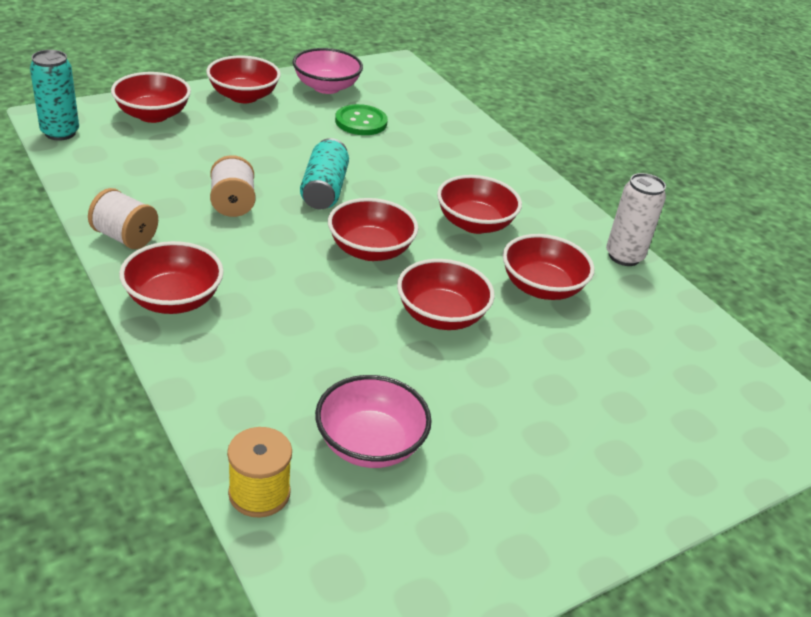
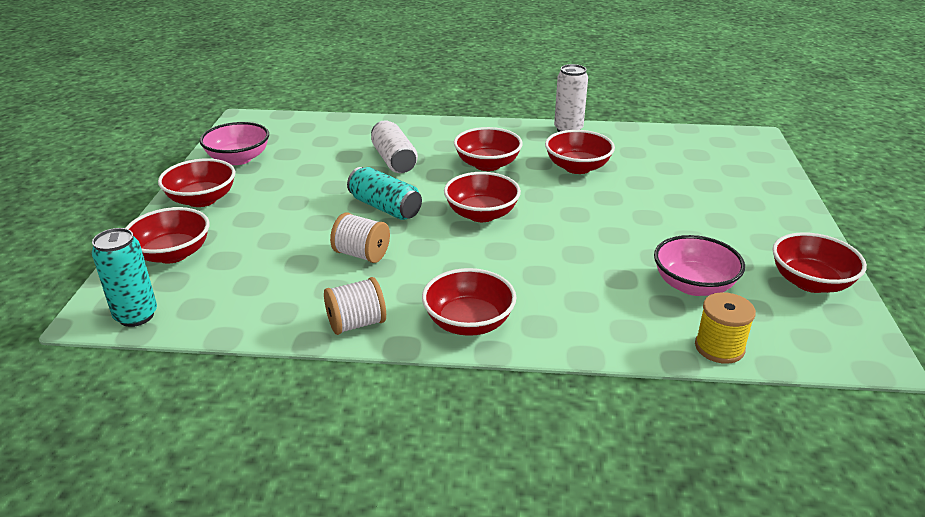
camera: 50 degrees left, 5 degrees down
(361, 122) = (309, 162): green button -> none
(417, 165) = (394, 160): none -> white can
(441, 316) = (579, 213): red bowl -> red bowl (810, 282)

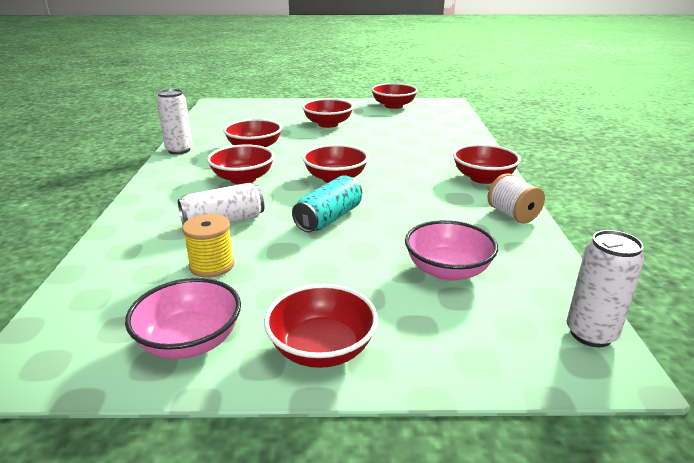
camera: 95 degrees left, 5 degrees down
(136, 316) = (590, 334): turquoise can -> white can
(172, 254) = (464, 340): red bowl -> red bowl (328, 124)
(362, 254) = (416, 222): white spool -> none
(693, 285) = (408, 126): pink bowl -> pink bowl (447, 270)
(719, 347) = (462, 124): yellow spool -> yellow spool (212, 265)

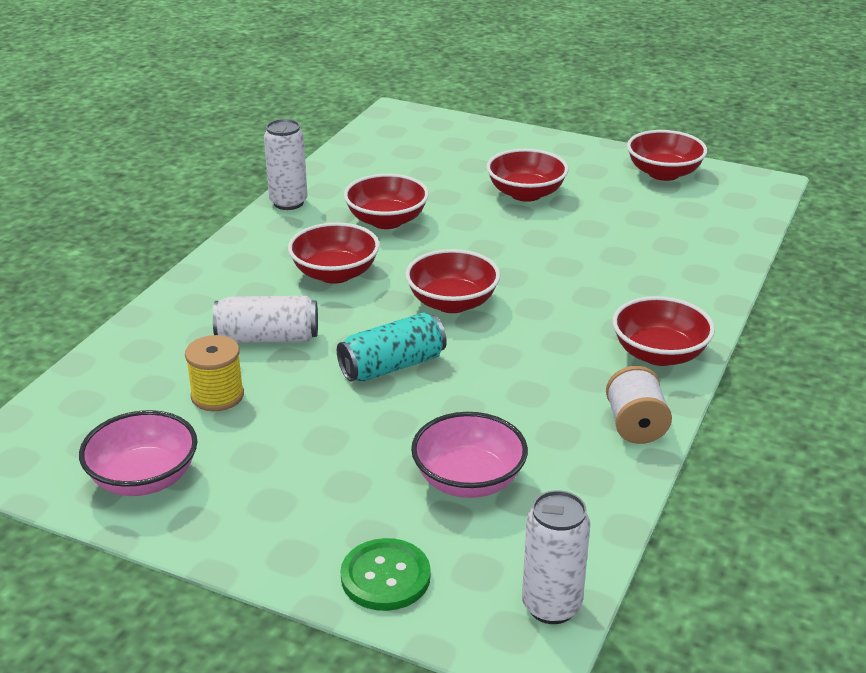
camera: 25 degrees right, 5 degrees up
(322, 349) = (257, 527): red bowl -> none
(457, 353) = (385, 577): none -> green button

